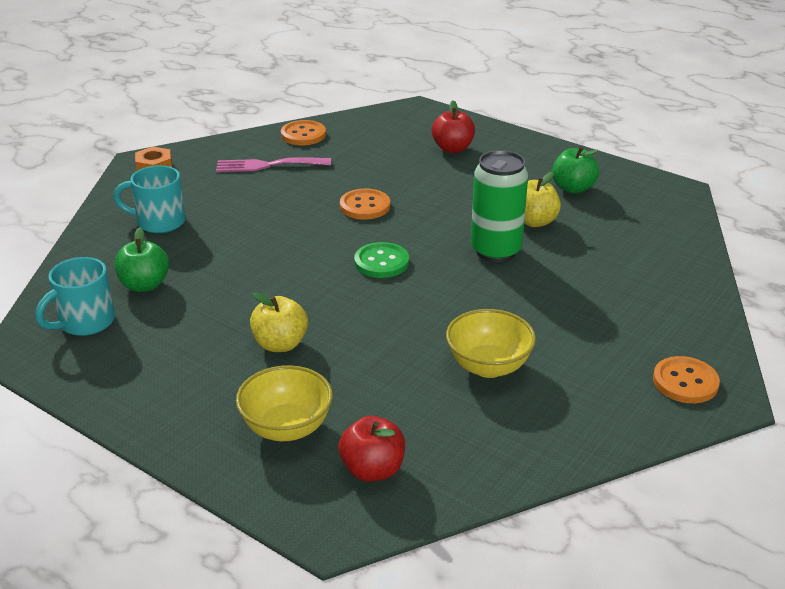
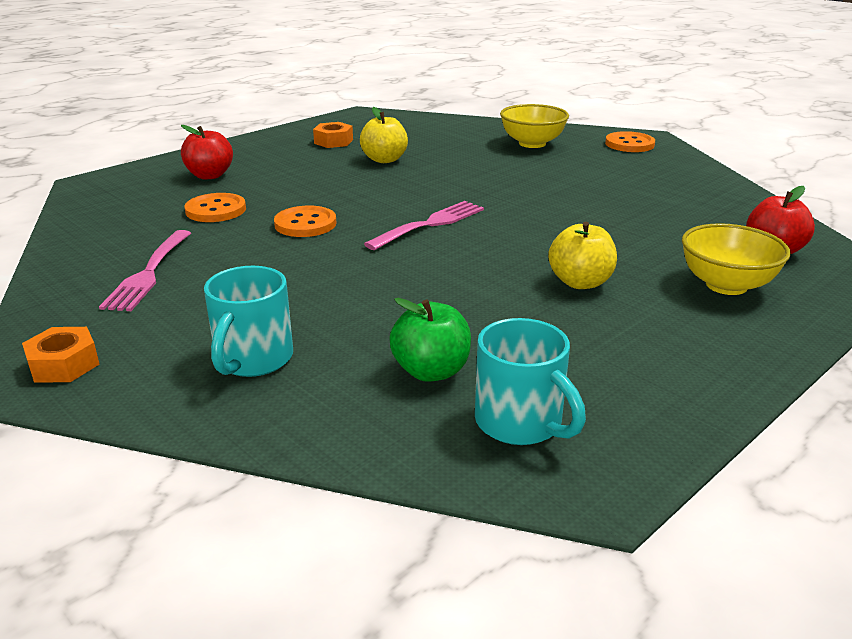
camera: 80 degrees left, 5 degrees down
(303, 135) = (82, 247): orange button -> orange button (216, 210)
(381, 262) = (430, 224): green button -> pink fork
(488, 366) = (615, 197): yellow bowl -> yellow bowl (532, 143)
(495, 251) = (429, 177): green can -> none
(573, 188) = (333, 141): green apple -> orange nut

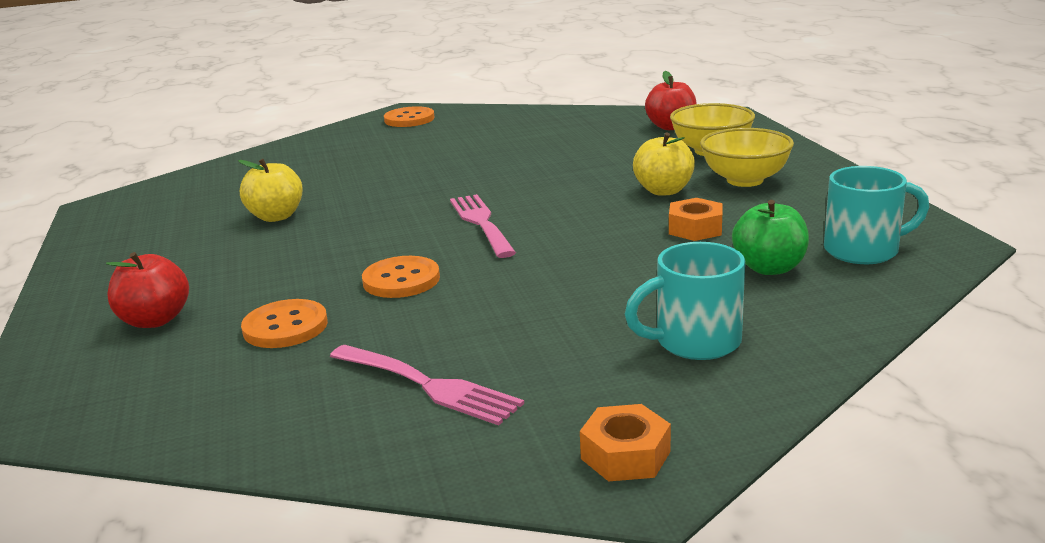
camera: 60 degrees left, 5 degrees down
(253, 360) = (695, 342): turquoise mug -> turquoise mug turned 120 degrees clockwise
(333, 141) = (168, 233): orange nut -> orange nut (695, 228)
(532, 143) = (345, 150): yellow bowl -> yellow bowl (745, 180)

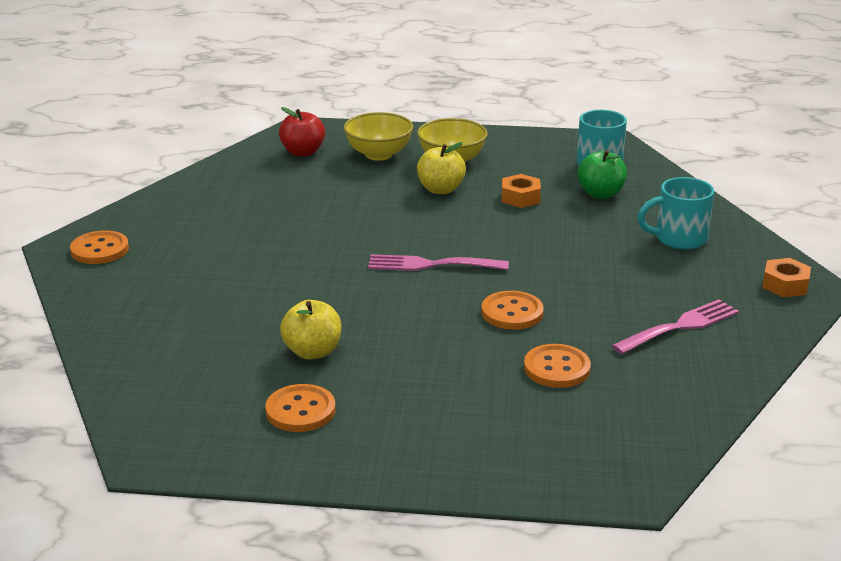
camera: 70 degrees left, 5 degrees up
(155, 320) = (498, 426): red apple -> none
(173, 235) = (300, 410): none -> orange button
(695, 342) = (679, 239): turquoise mug -> turquoise mug turned 75 degrees clockwise

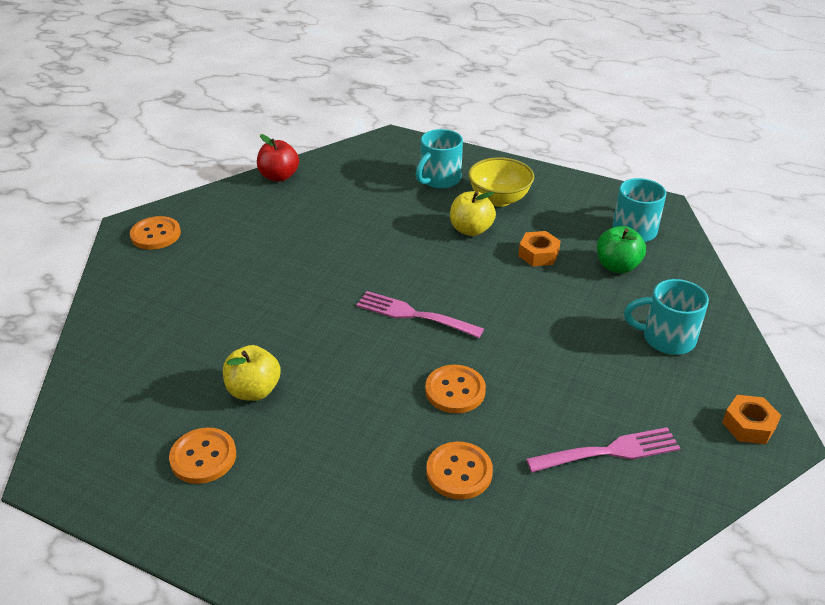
camera: 20 degrees right, 10 degrees up
(303, 152) = (376, 165): red apple -> red apple (279, 176)
(379, 154) = (439, 179): yellow bowl -> turquoise mug

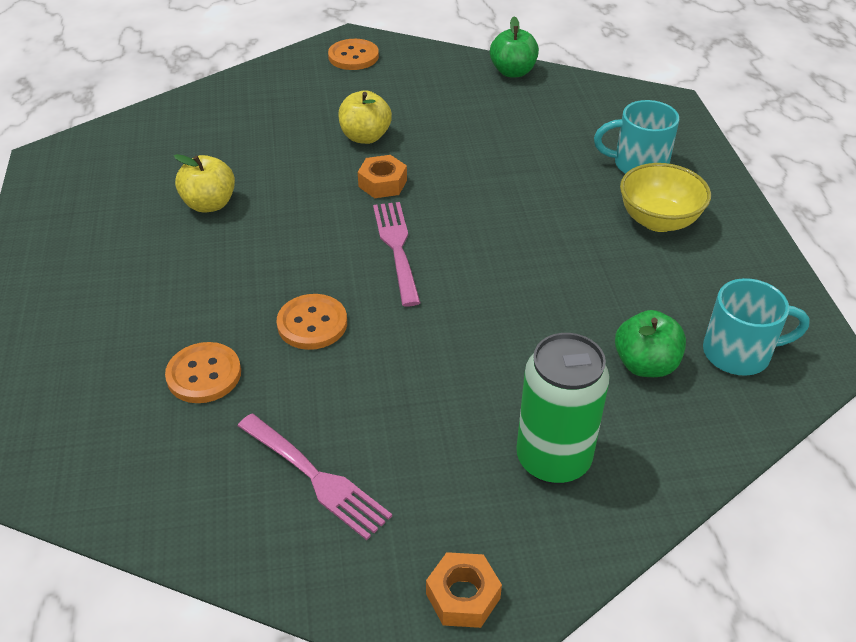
camera: 55 degrees right, 5 degrees up
(203, 457) = (114, 217): orange button -> none
(279, 176) = (513, 72): red apple -> green apple
(471, 230) = (577, 225): yellow apple -> yellow apple (365, 137)
(538, 254) = (592, 291): orange nut -> orange nut (382, 183)
(666, 338) = (553, 459): turquoise mug -> green can

